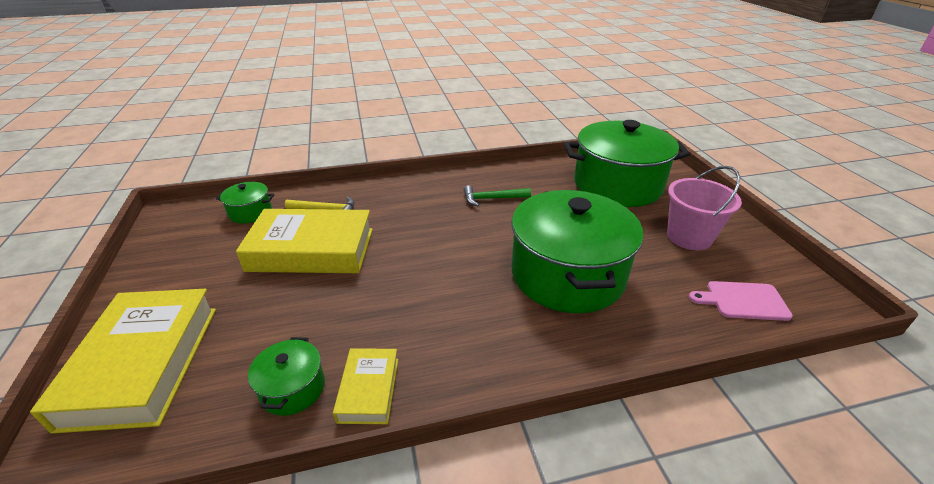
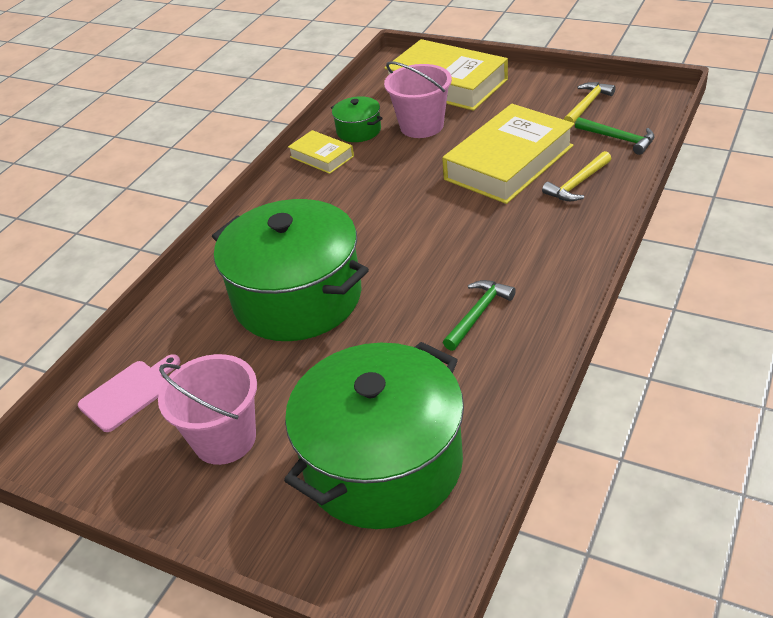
camera: 135 degrees right, 5 degrees up
(190, 243) = (587, 105): none -> yellow hammer
(250, 212) = (618, 139): green pot -> green hammer
(263, 335) = (421, 126): none -> pink bucket

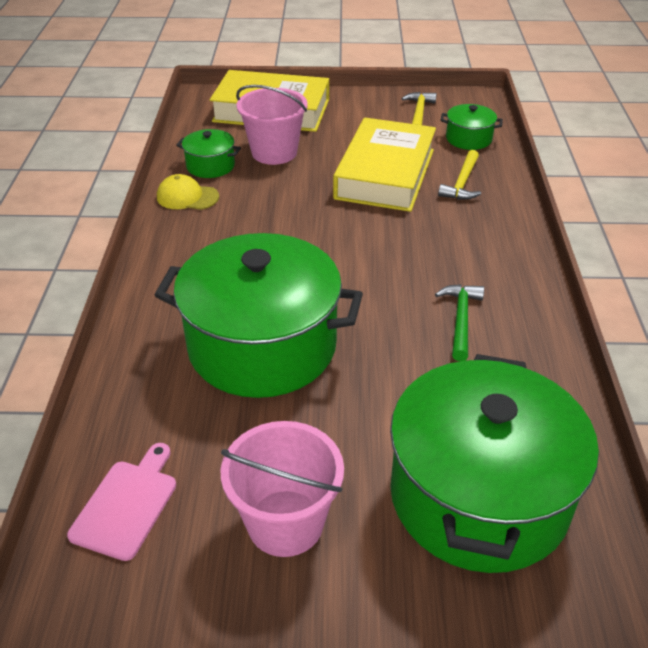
camera: 30 degrees left, 0 degrees up
(321, 157) = (187, 197): yellow book -> yellow cap
(618, 139) = (468, 139): green hammer -> green pot

